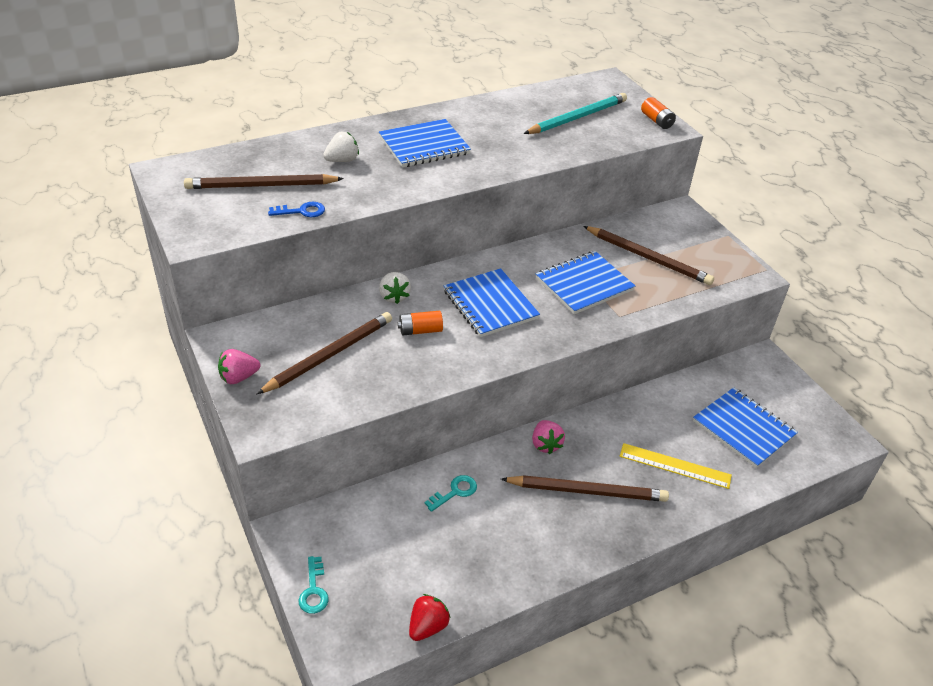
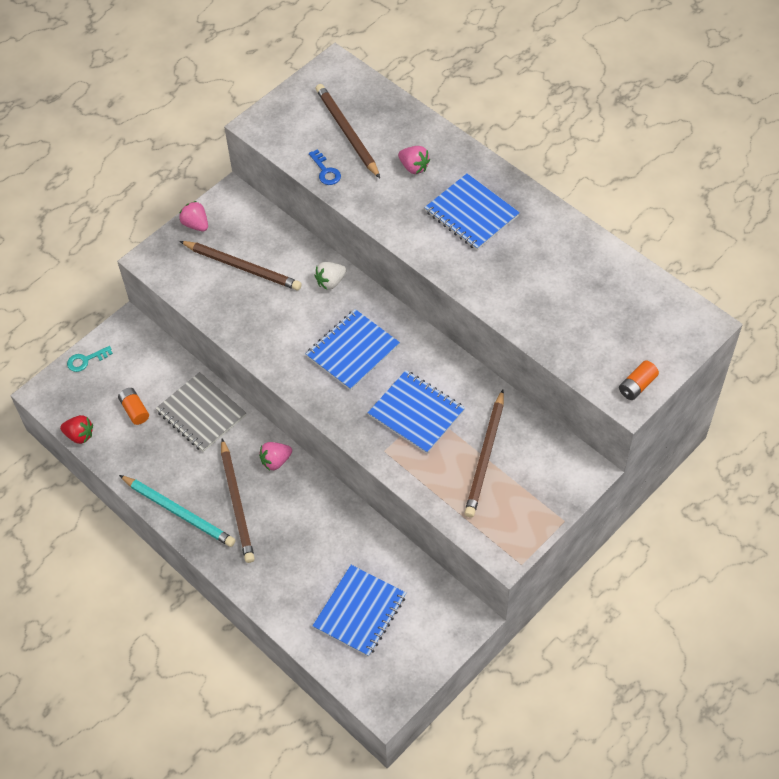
camera: 75 degrees right, 15 degrees up
(342, 160) = (414, 167): white strawberry -> pink strawberry
(420, 330) = (297, 314): orange battery -> orange battery (134, 410)
(455, 492) = (201, 413): turquoise key -> grey notebook
(577, 117) = (600, 316): turquoise pencil -> turquoise pencil (179, 512)
(675, 466) = (291, 563): yellow ruler -> none

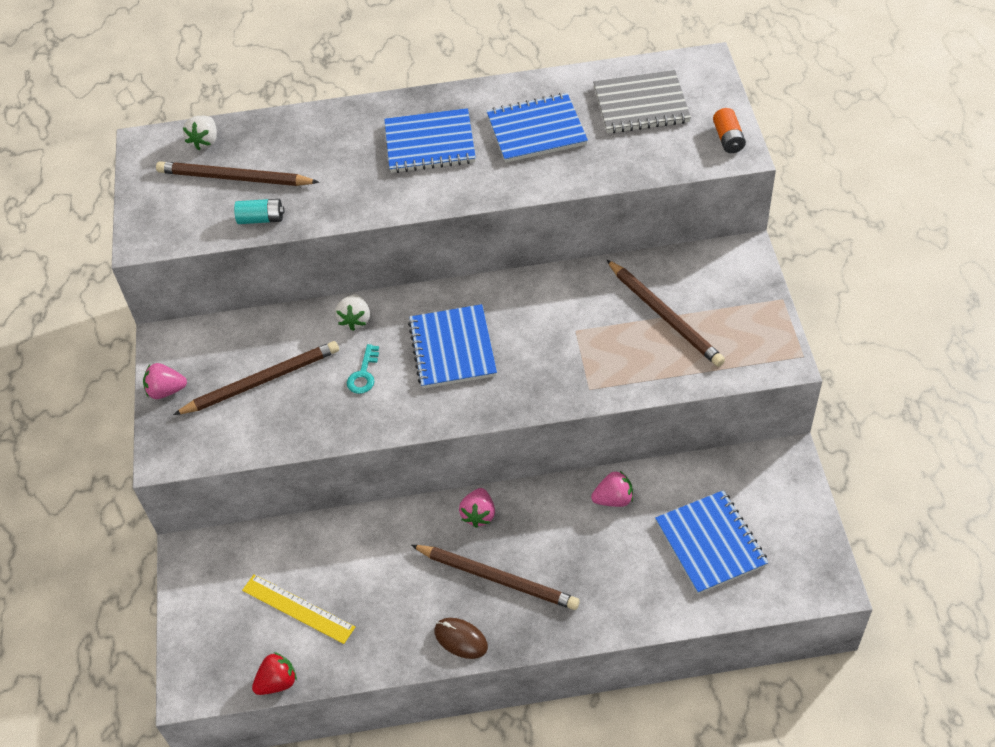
camera: 50 degrees left, 5 degrees down
(86, 360) = (189, 619): turquoise key -> turquoise key (363, 374)
(134, 410) = (298, 608): orange battery -> yellow ruler
(179, 512) = (461, 639): turquoise pencil -> brown mouse
(201, 413) = (361, 548): grey notebook -> grey notebook (641, 105)
(325, 171) = (261, 219): blue key -> turquoise battery
(364, 94) = (205, 141): none -> white strawberry
(414, 167) = (332, 153): pink strawberry -> pink strawberry (613, 499)
(416, 413) = (570, 339): blue notebook -> blue notebook (536, 130)

